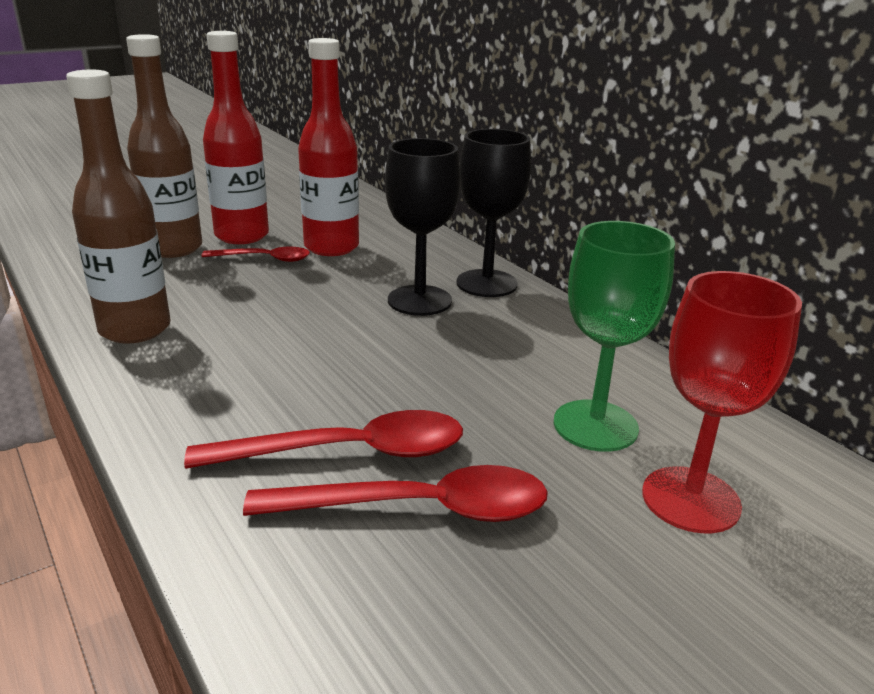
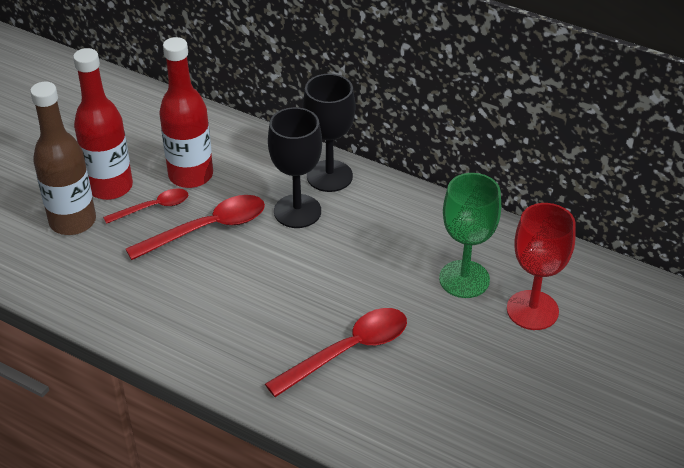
camera: 25 degrees left, 15 degrees up
(135, 329) = (134, 312): brown bottle -> none
(418, 509) = (409, 370): red spoon -> red spoon (207, 229)

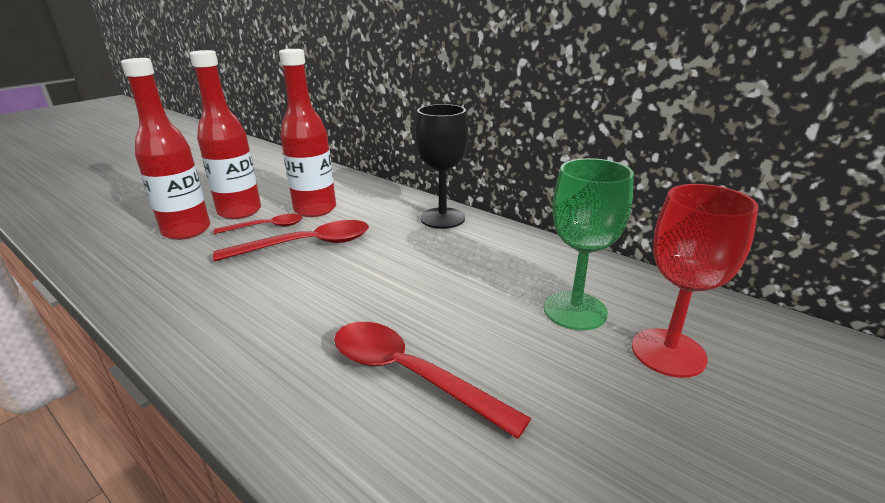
camera: 10 degrees right, 15 degrees down
(73, 221) = (187, 231): brown bottle -> red bottle
(297, 211) = (401, 239): black goblet -> none
(348, 351) = (410, 374): red spoon -> red spoon turned 120 degrees counterclockwise

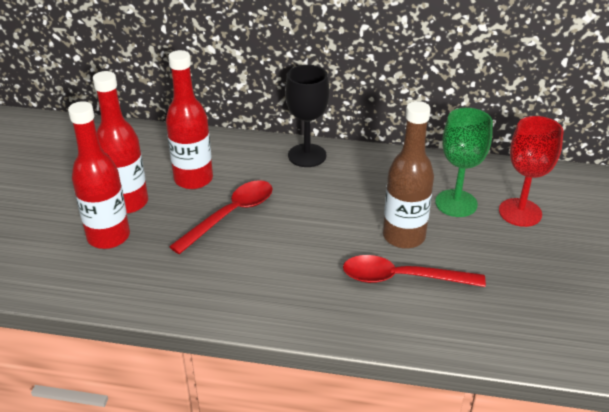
camera: 30 degrees left, 10 degrees up
(266, 227) = (175, 210): red spoon -> none
(465, 325) = (404, 236): none -> brown bottle

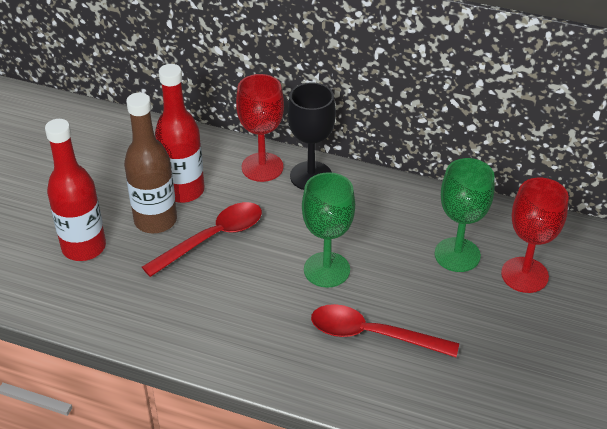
camera: 10 degrees right, 5 degrees up
(128, 203) = (111, 210): red bottle -> none
(261, 153) = (262, 167): none -> red goblet
(343, 229) = (326, 270): none -> green goblet
(404, 236) = (388, 287): brown bottle -> brown bottle (155, 220)

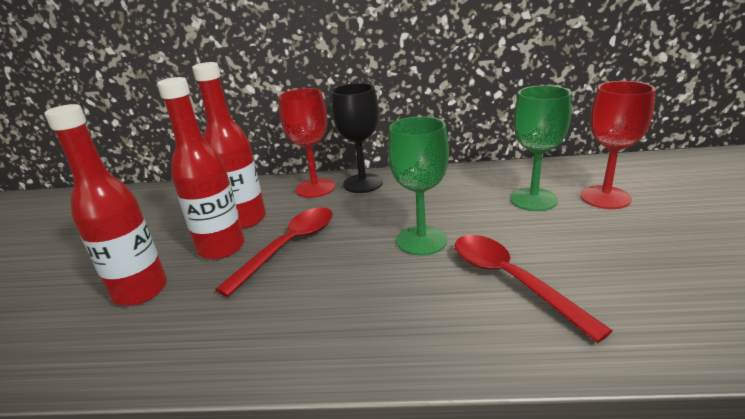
camera: 15 degrees left, 15 degrees down
(155, 220) = (221, 248): brown bottle -> red bottle
(372, 335) = (511, 280): red spoon -> red spoon turned 60 degrees clockwise

